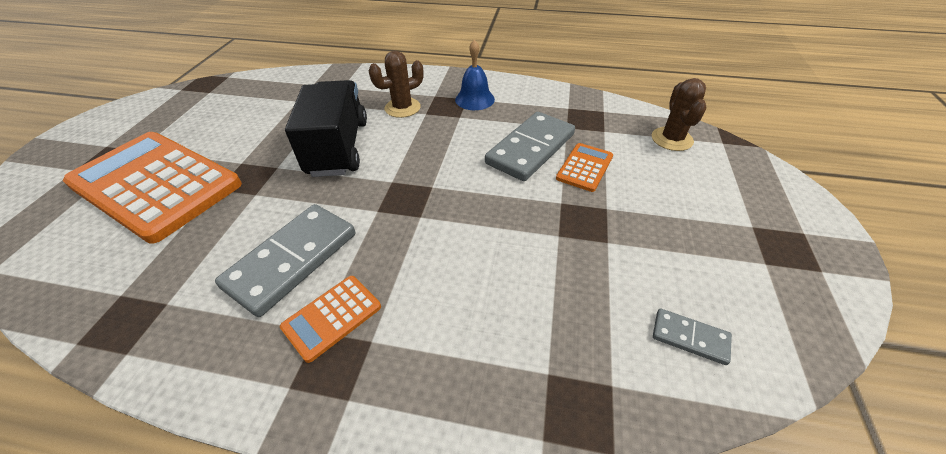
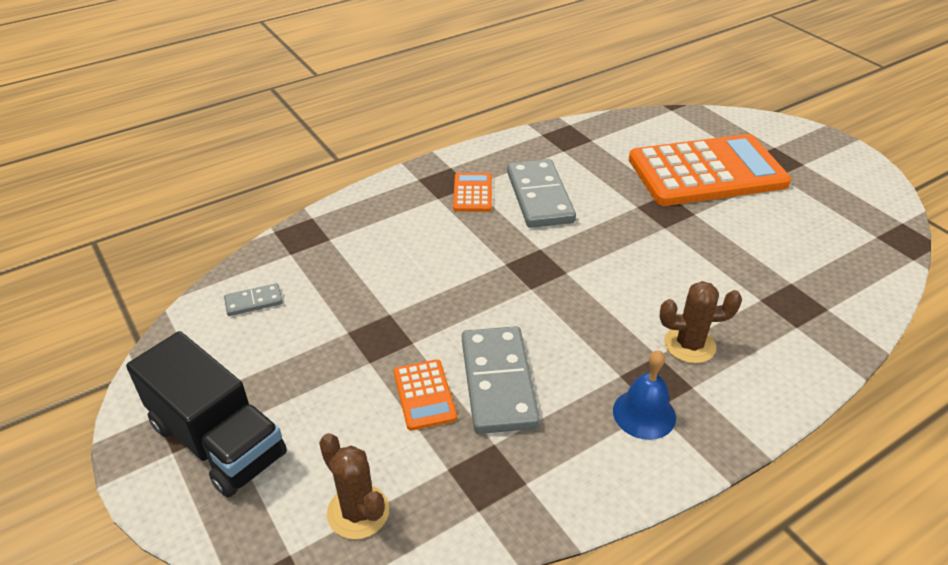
camera: 135 degrees right, 5 degrees down
(338, 147) = (657, 268): black truck -> black truck (218, 440)
(402, 108) = (689, 345): brown cactus -> brown cactus turned 75 degrees clockwise

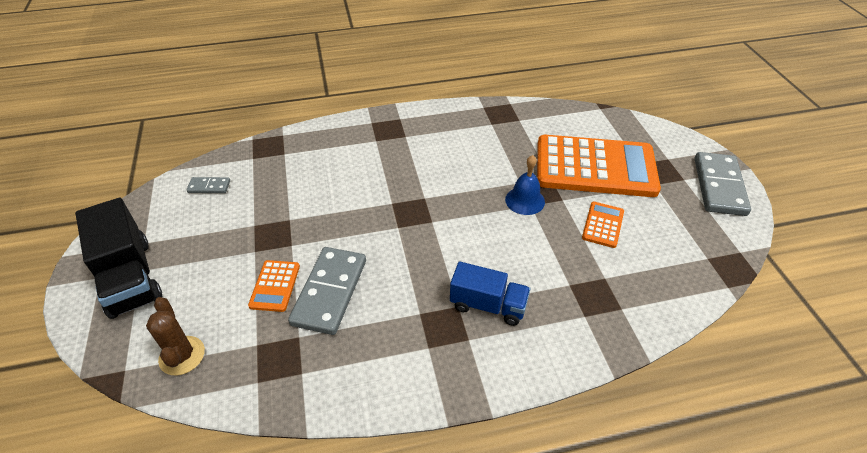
camera: 20 degrees right, 5 degrees up
(472, 193) = (403, 142): orange calculator -> orange calculator (603, 225)
(540, 197) = (450, 157): grey domino -> grey domino (719, 186)
(644, 414) = (418, 349): blue bell -> blue bell (525, 200)
(689, 345) = (488, 305): brown cactus -> blue truck

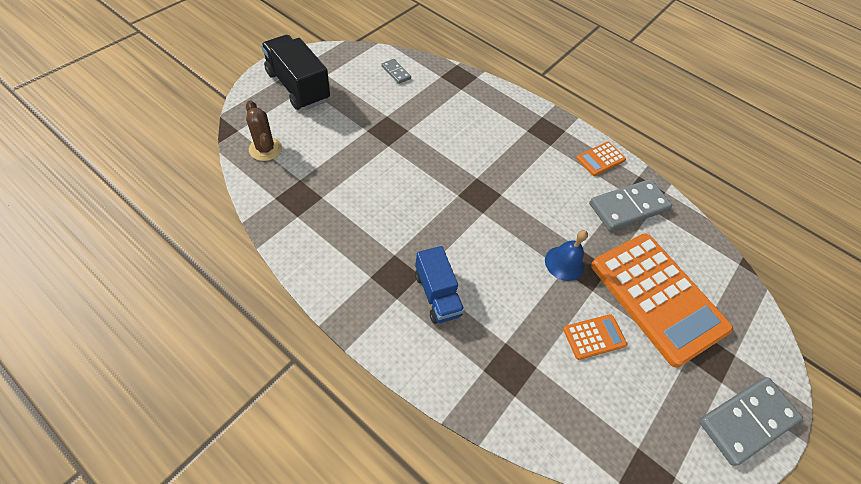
camera: 45 degrees right, 10 degrees up
(130, 277) = (298, 87): black truck -> black truck turned 120 degrees clockwise
(182, 355) = (265, 149): brown cactus -> brown cactus turned 60 degrees counterclockwise
(275, 286) = (349, 159): orange calculator -> orange calculator (600, 159)
(330, 292) = (369, 191): grey domino -> grey domino (628, 207)

